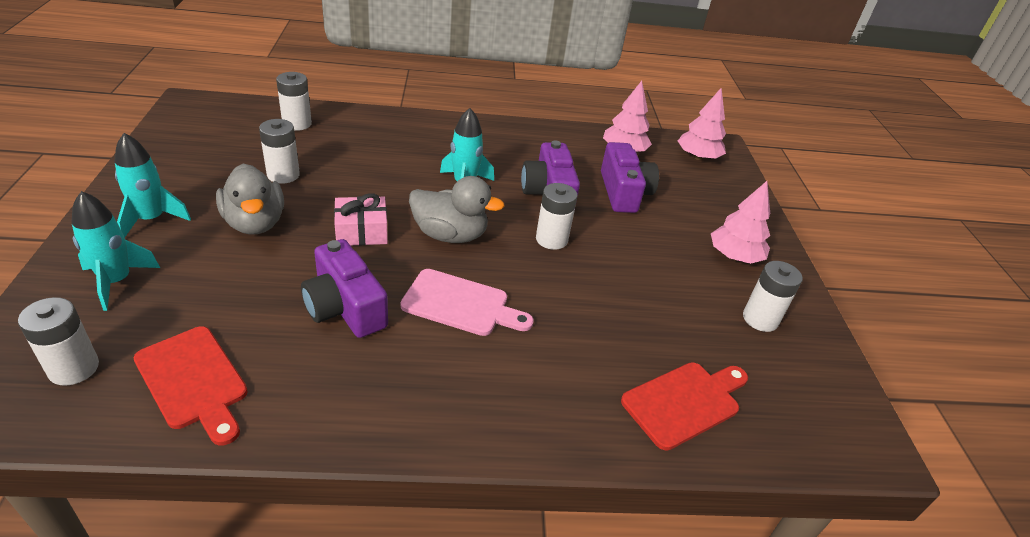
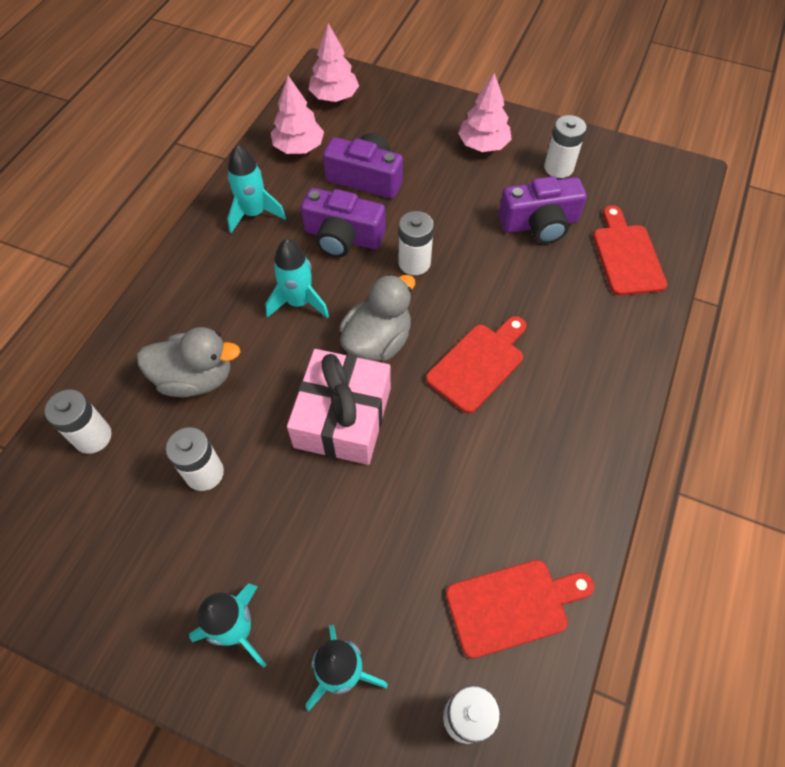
camera: 60 degrees left, 20 degrees up
(255, 223) = (288, 518): grey duck -> grey duck (196, 378)
(345, 307) = (453, 459): purple camera -> purple camera (539, 224)
(361, 231) = (343, 417): pink gift -> pink gift, size x1.64
(461, 304) = (478, 364): pink cutting board -> red cutting board
(536, 145) = (254, 214): none -> turquoise rocket

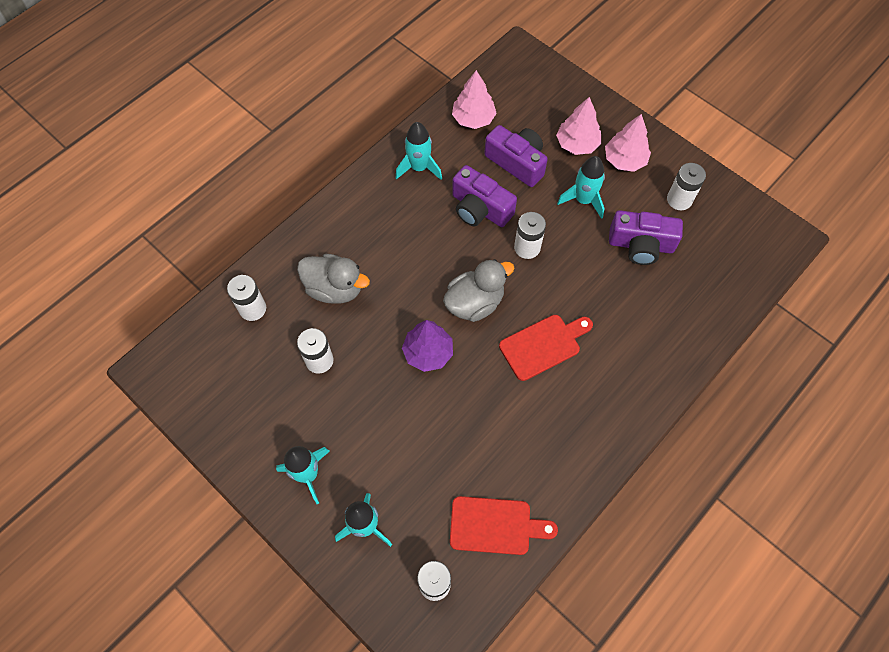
camera: 20 degrees right, 5 degrees up
(299, 302) = (427, 252): turquoise rocket -> turquoise rocket (583, 200)
(334, 97) = (518, 79): pink tree -> pink tree (577, 144)
(343, 417) = (428, 353): pink gift -> purple tree
(626, 256) = (700, 295): red cutting board -> none

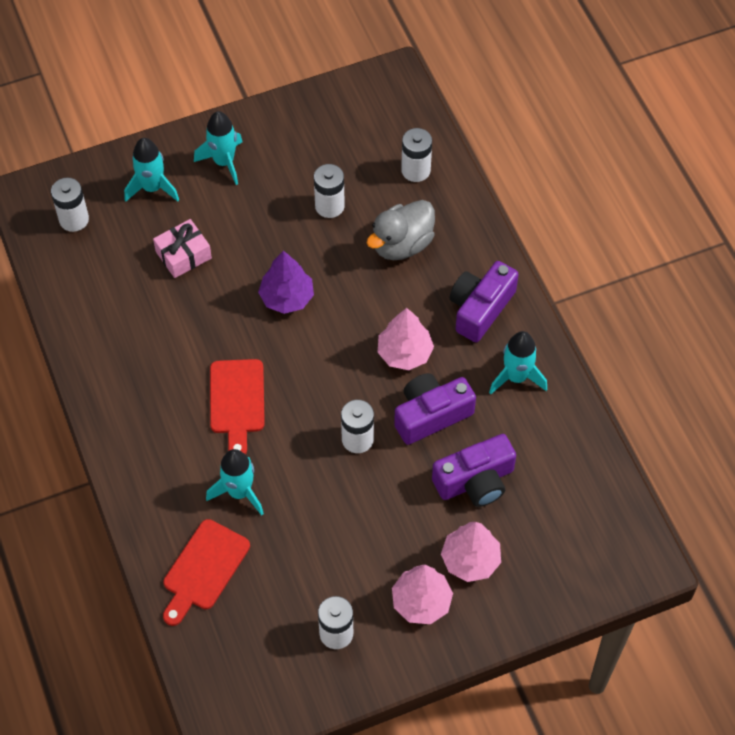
camera: 115 degrees right, 5 degrees down
(426, 459) = (183, 255): none -> pink gift
(473, 119) = (561, 463): pink tree -> pink tree (404, 353)
(475, 303) = (318, 360): grey duck -> none
(495, 525) = (92, 284): red cutting board -> red cutting board (204, 569)
(583, 200) = (389, 527): turquoise rocket -> turquoise rocket (239, 492)
(641, 245) = (299, 557): purple camera -> purple camera (480, 308)

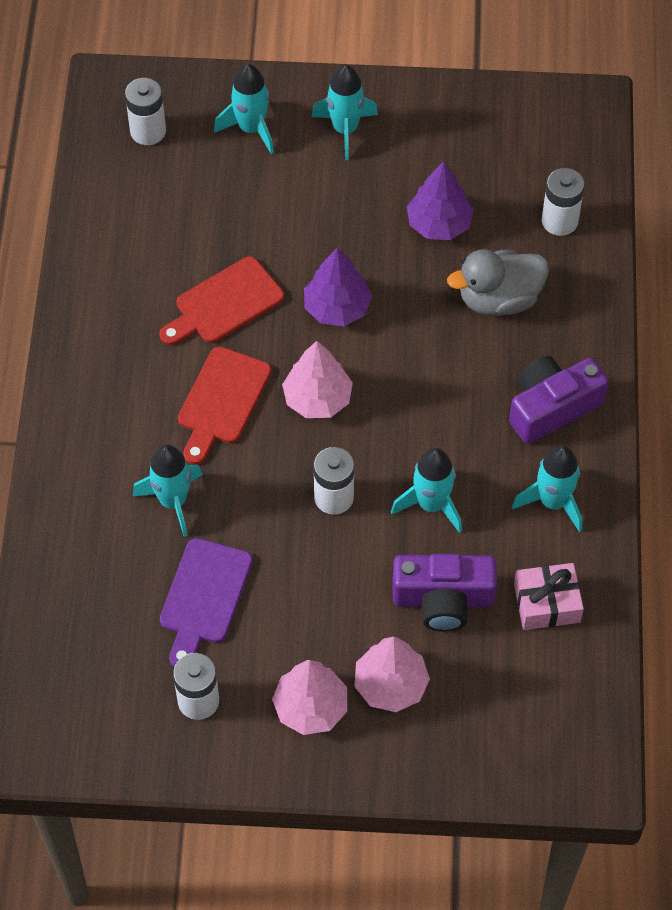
camera: 25 degrees right, 0 degrees up
(183, 255) = (247, 216): pink gift -> pink gift (546, 603)
(204, 569) = (91, 569): red cutting board -> red cutting board (224, 304)
(300, 554) = (204, 597): none -> purple cutting board
(329, 206) = (439, 224): white battery -> purple tree
(404, 353) = (437, 423): pink tree -> pink tree (317, 399)
(431, 415) = (431, 504): purple camera -> turquoise rocket

